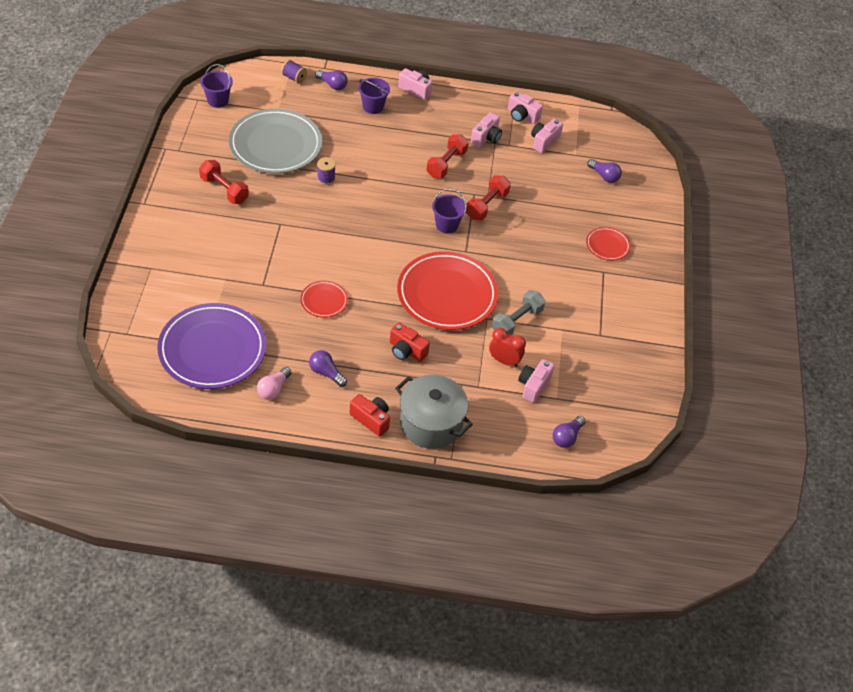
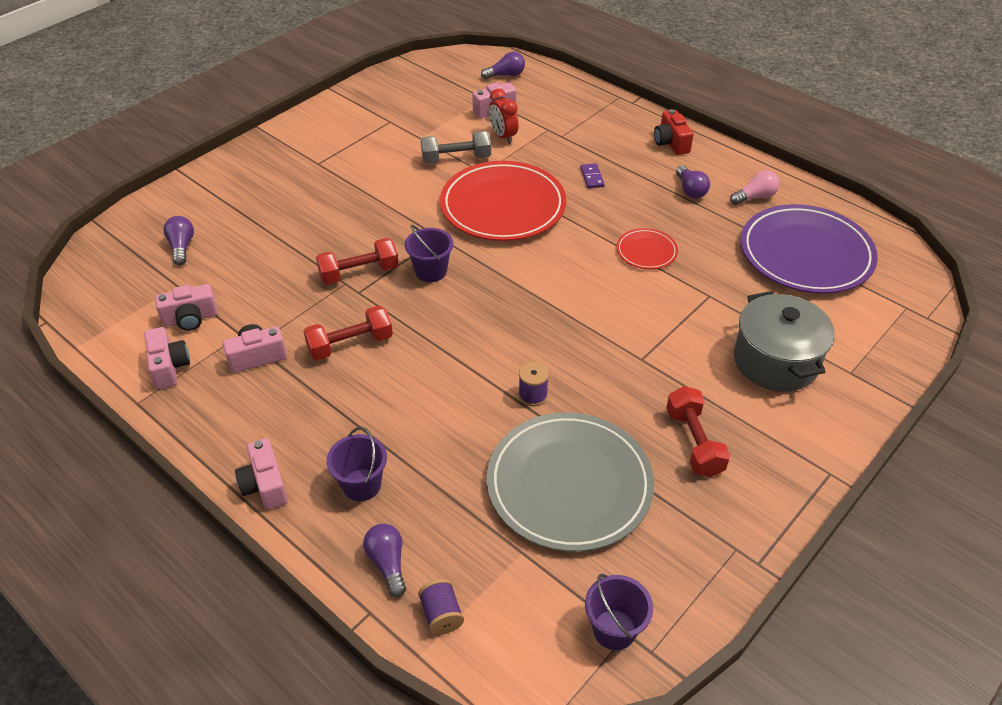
camera: 140 degrees left, 5 degrees down
(406, 350) = (592, 177): red camera -> purple domino
(431, 423) = (616, 122): grey pot -> grey pot (775, 361)
(607, 245) = (281, 182): red plate -> none

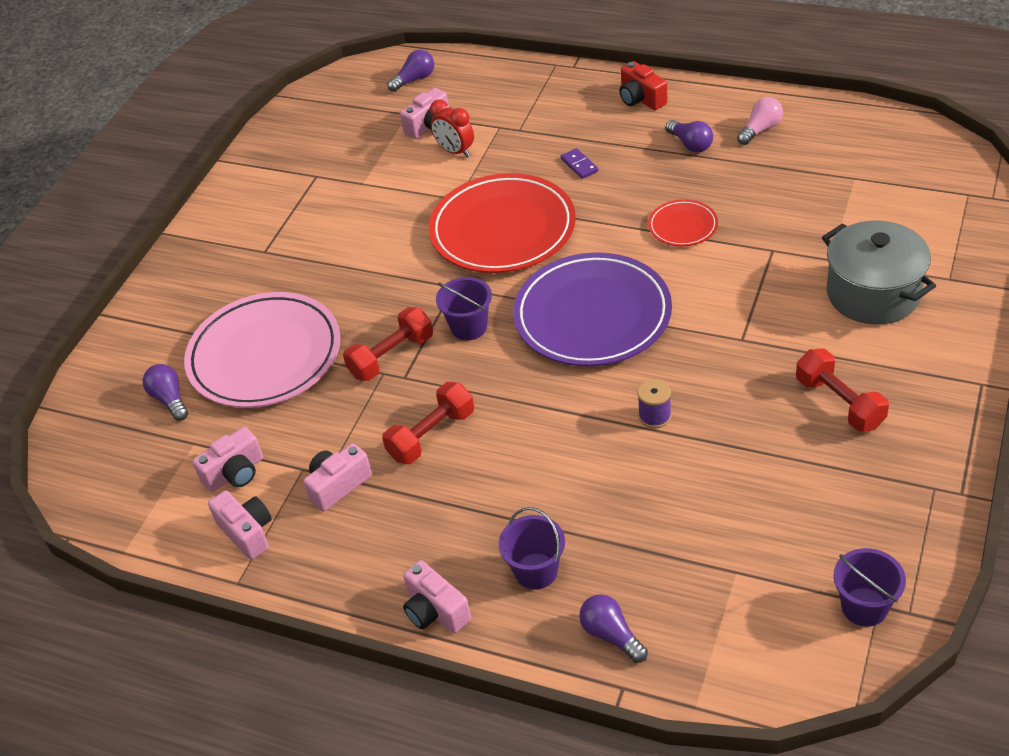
camera: 15 degrees left, 0 degrees up
(269, 239) = (265, 355): none -> pink plate
(441, 615) = (694, 661): purple spool -> none
(456, 159) = (419, 194): grey dumbbell -> none
(569, 485) = (743, 490): grey plate -> none
(806, 254) = (843, 173): purple plate -> purple plate (592, 315)

